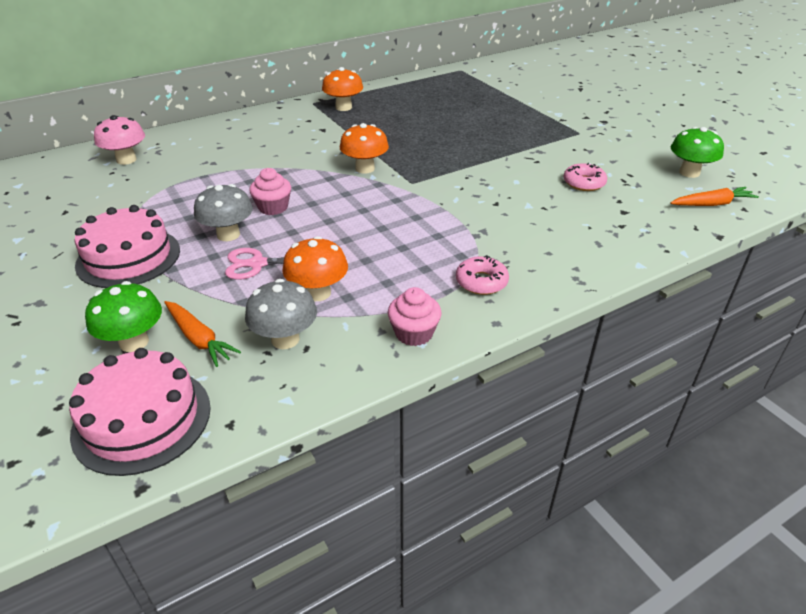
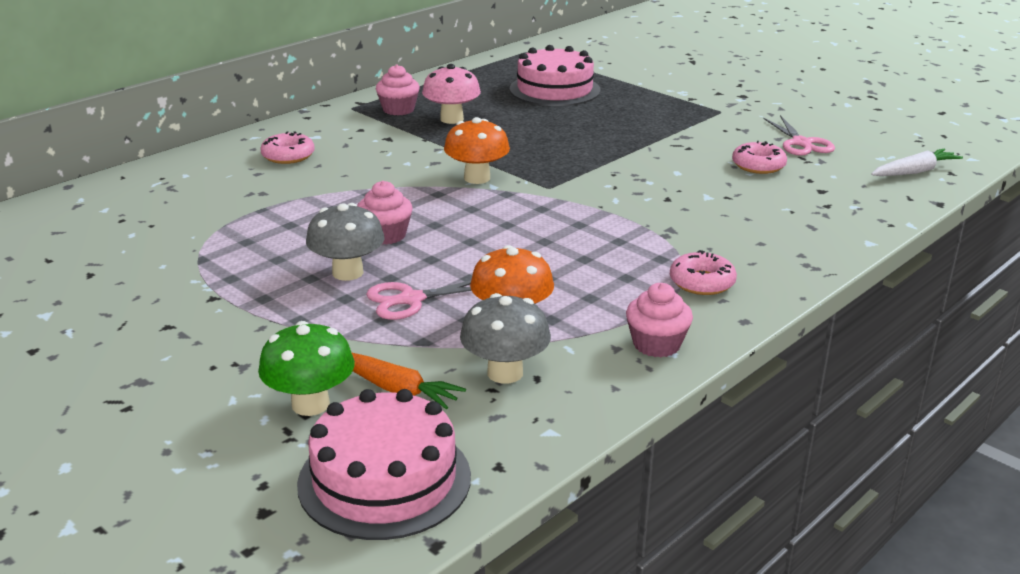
camera: 15 degrees left, 10 degrees down
(126, 160) = (131, 202): pink mushroom -> pink mushroom (452, 119)
(128, 257) = (228, 315): pink cake -> pink cake (554, 90)
(248, 136) = (288, 156): none -> pink donut
(343, 107) = (398, 109): orange mushroom -> pink cupcake
(629, 167) = (801, 143): none -> pink scissors
(689, 172) = (872, 142): green mushroom -> none
(712, 204) = (914, 172): orange carrot -> white carrot

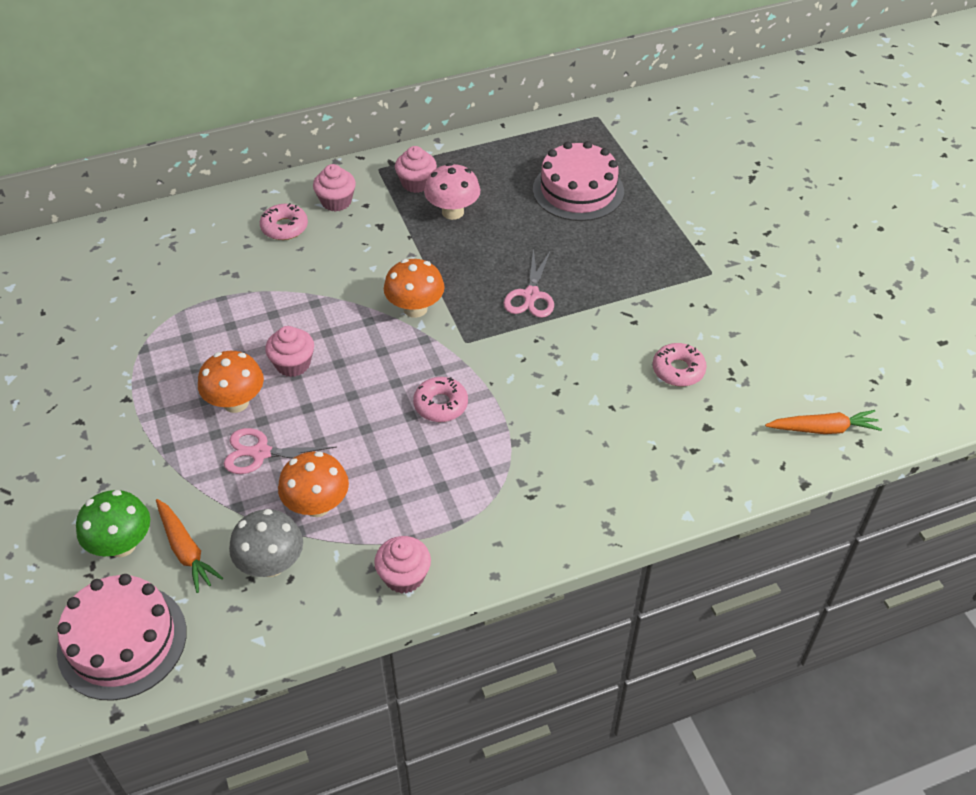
camera: 25 degrees right, 20 degrees up
(328, 132) = (336, 201): none -> pink cupcake
(347, 272) = (236, 402): grey mushroom -> orange mushroom
(702, 282) = (498, 515): pink donut -> pink donut (440, 405)
(801, 143) = (749, 348): pink scissors -> pink scissors (531, 295)
(914, 172) = (823, 429): white carrot -> orange carrot

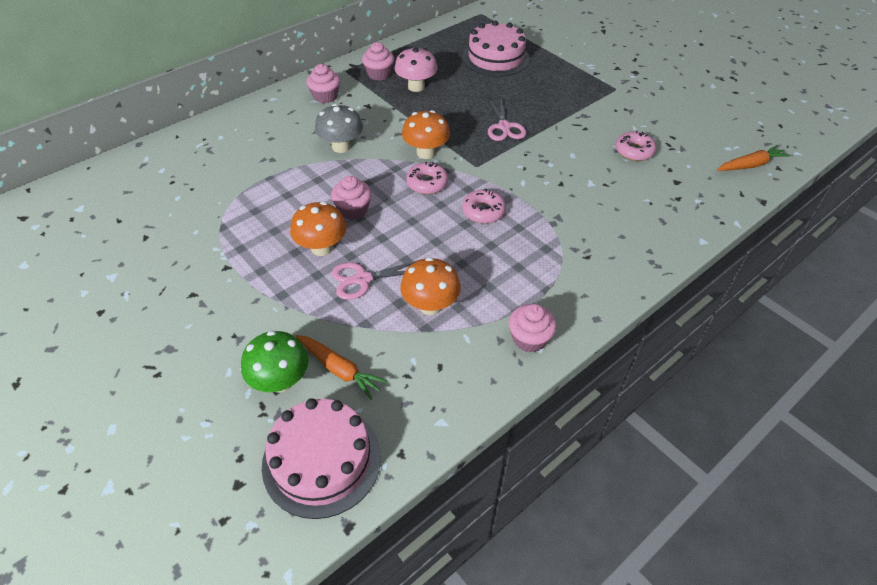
camera: 20 degrees left, 0 degrees up
(271, 564) = (418, 360): grey mushroom -> grey mushroom (341, 147)
(284, 227) = (294, 120): pink donut -> pink donut (427, 183)

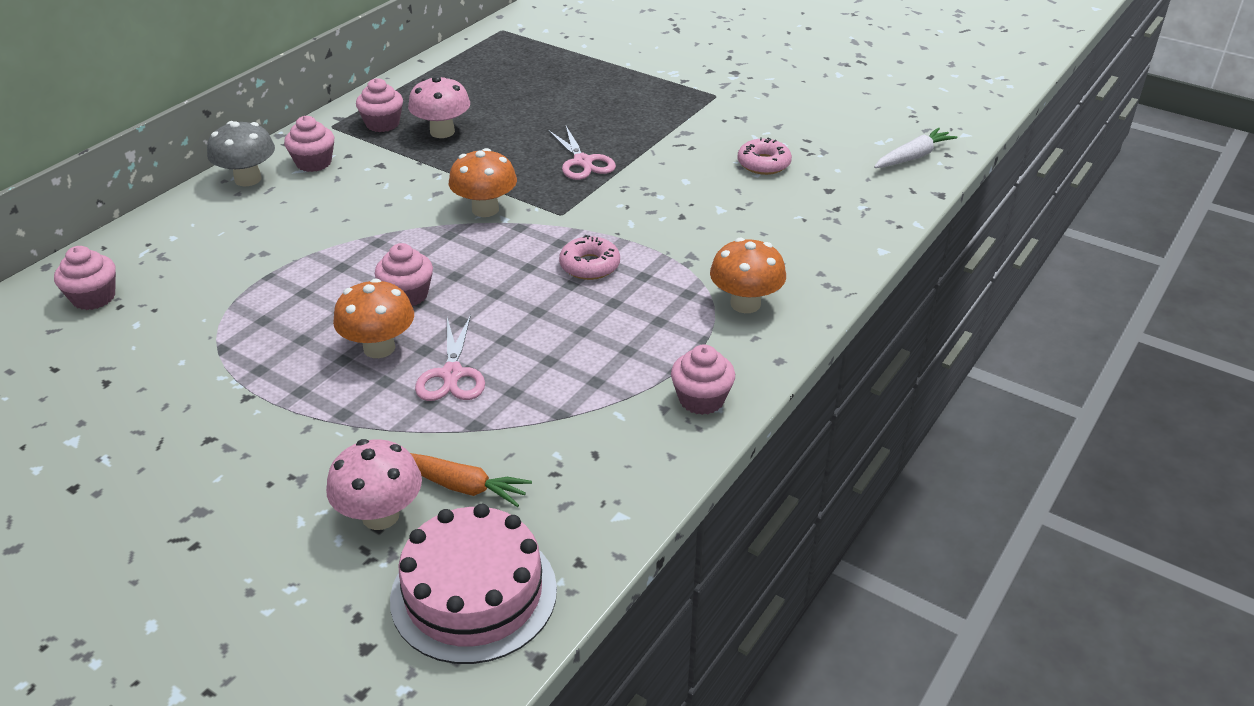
camera: 15 degrees left, 10 degrees down
(159, 172) = (94, 297): none -> pink cupcake
(280, 381) = (380, 515): green mushroom -> pink mushroom
(341, 147) = (361, 221): grey mushroom -> grey mushroom (248, 179)
(363, 279) = (452, 374): pink scissors -> pink scissors turned 60 degrees counterclockwise
(427, 183) = (500, 245): pink donut -> none
(430, 305) = (557, 387): orange mushroom -> orange mushroom (745, 304)
(495, 58) = (542, 81): pink cake -> none
(750, 165) = (913, 157): orange carrot -> white carrot

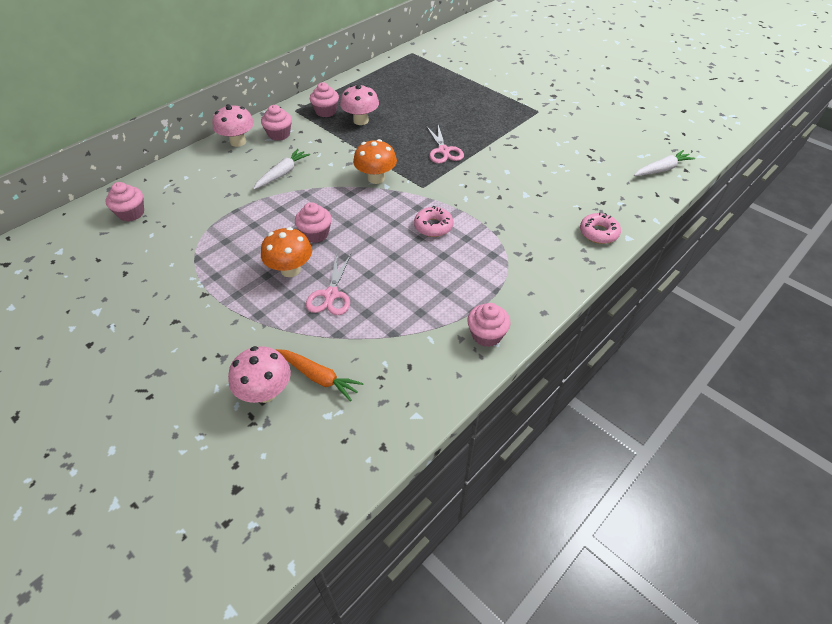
camera: 10 degrees right, 10 degrees up
(248, 179) = (238, 142): grey mushroom -> pink mushroom
(333, 217) = (282, 173): none -> white carrot
(474, 593) = (311, 460): pink cake -> none
(745, 304) = (529, 267): orange mushroom -> none
(763, 164) = (560, 164): pink donut -> pink donut (598, 233)

